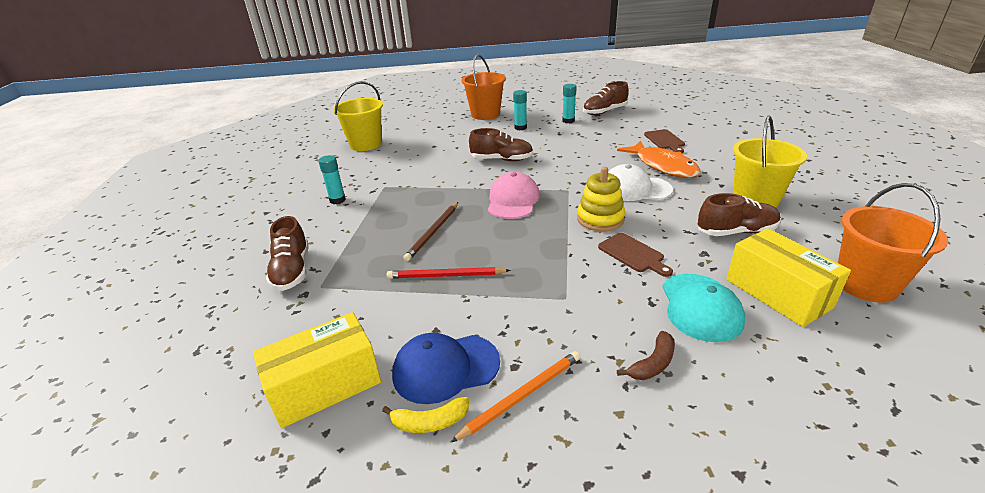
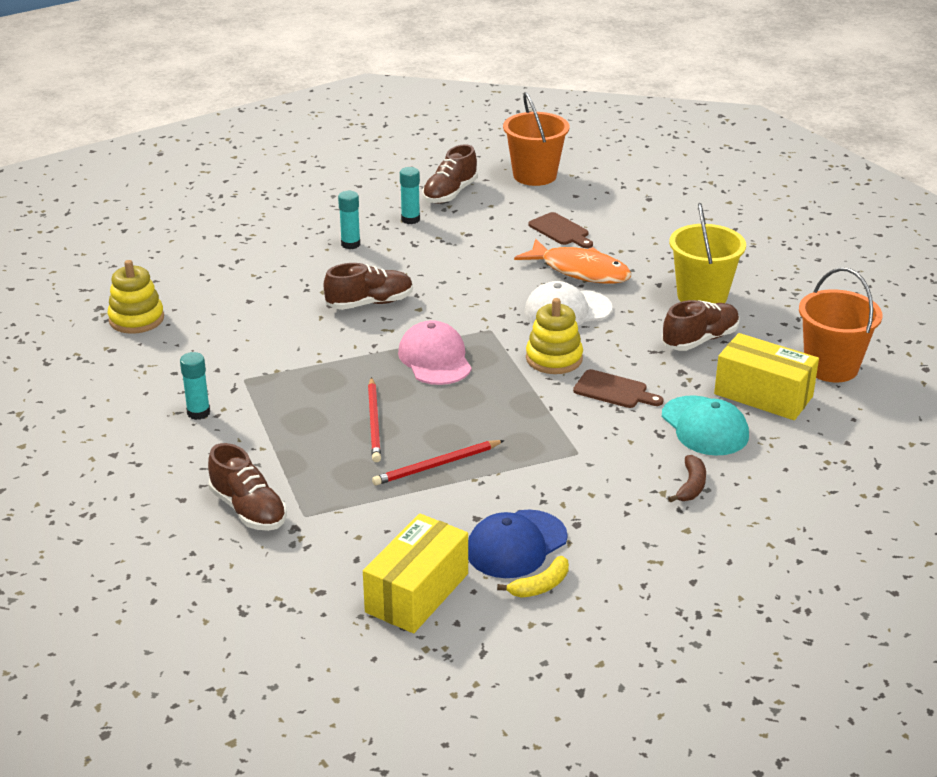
camera: 30 degrees left, 0 degrees up
(366, 144) = (136, 319): yellow bucket -> yellow stacking toy
(433, 232) = (374, 422): brown pencil -> red pencil
(485, 114) = (275, 229): orange bucket -> orange bucket (534, 175)
(522, 396) = (601, 543): orange pencil -> none

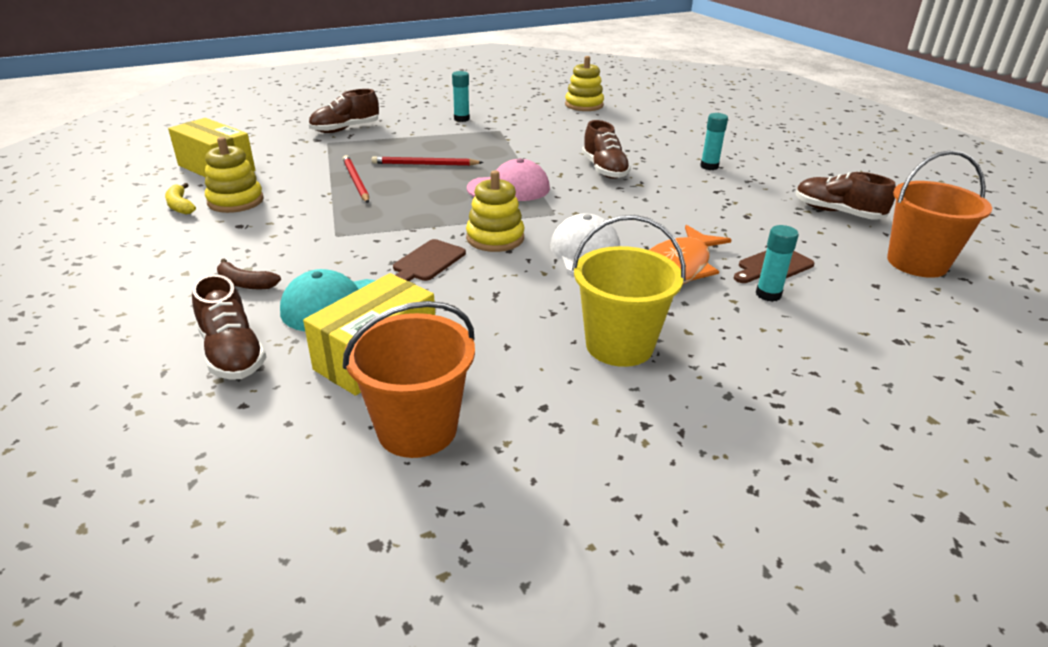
camera: 95 degrees right, 0 degrees up
(410, 219) = (768, 191): turquoise glue stick -> turquoise glue stick (768, 294)
(516, 544) = (235, 201): blue cap -> yellow stacking toy
(700, 340) = (512, 328): brown shoe -> brown shoe (232, 353)

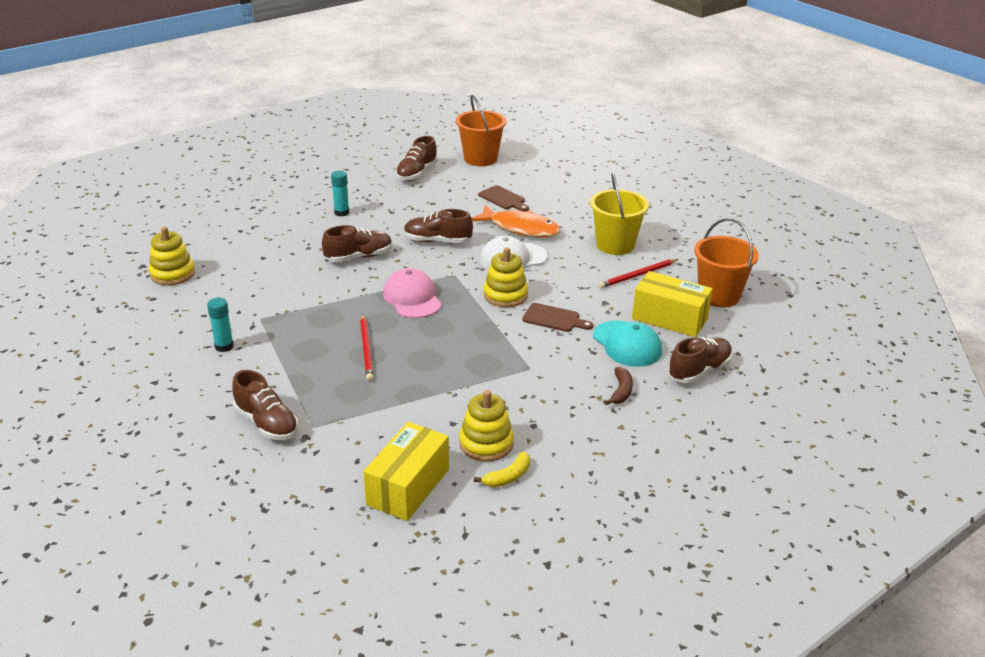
camera: 100 degrees left, 0 degrees up
(356, 181) = (418, 382): red pencil -> red pencil (637, 275)
(639, 211) = (437, 241): none -> brown shoe
(768, 294) = (538, 202): turquoise glue stick -> none

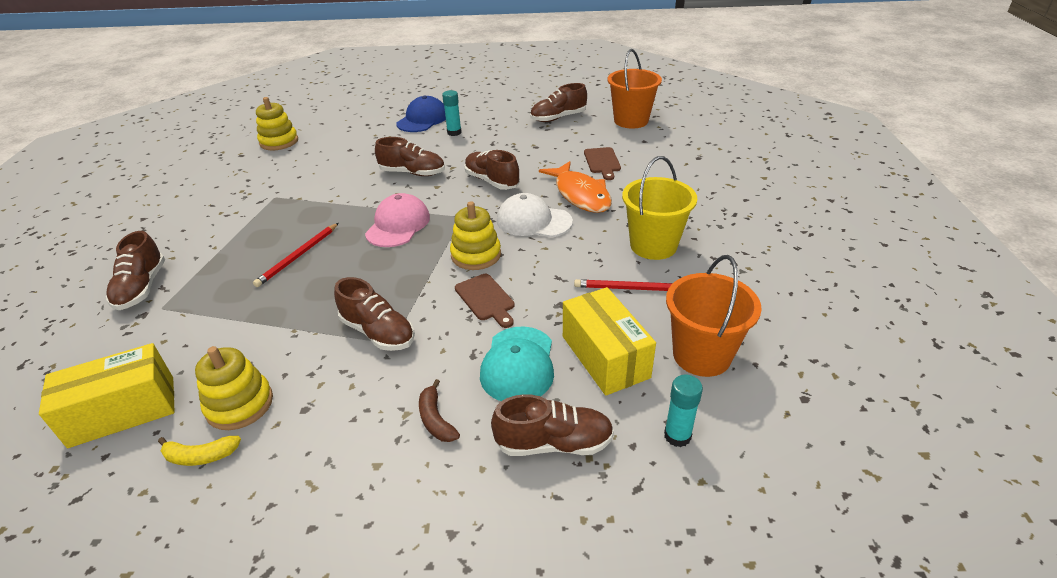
camera: 40 degrees right, 5 degrees up
(224, 346) = (220, 209): turquoise glue stick -> turquoise glue stick (677, 436)
(291, 210) = (422, 119): none -> blue cap
(512, 367) = (378, 332): none -> brown shoe
(621, 391) = (436, 419): brown banana -> brown banana turned 105 degrees clockwise

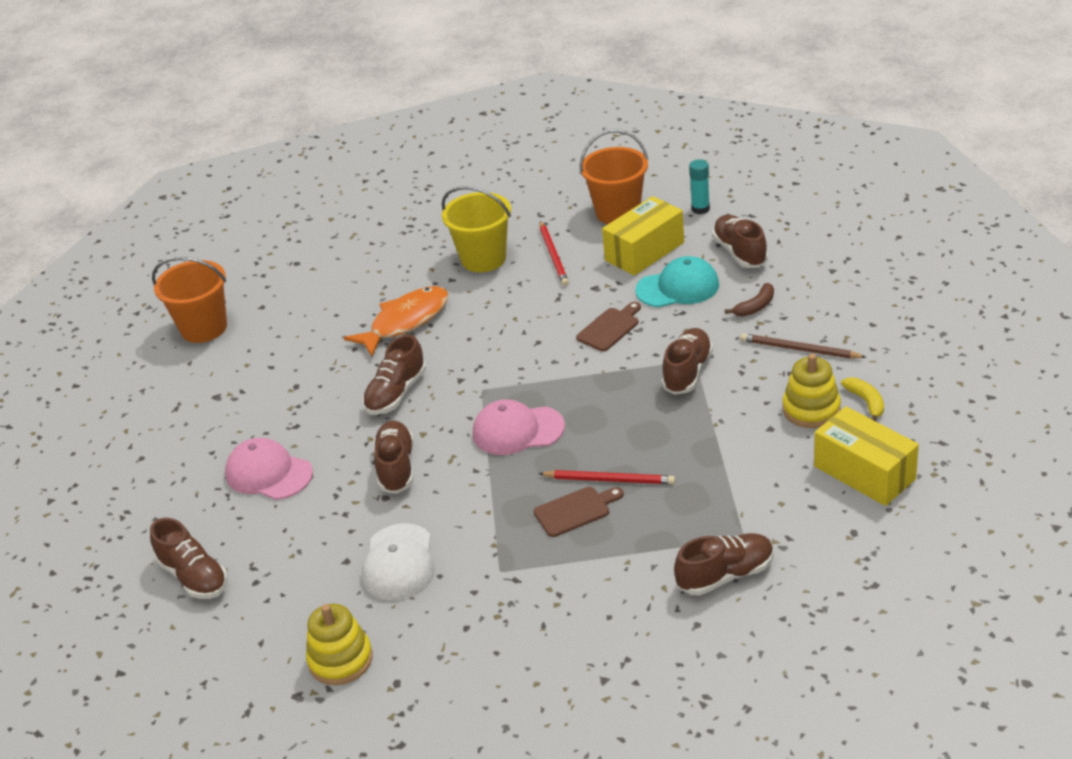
camera: 105 degrees left, 0 degrees up
(332, 431) = (799, 349): none -> brown pencil
(422, 119) = (229, 524): blue cap -> none
(454, 132) = (268, 473): turquoise glue stick -> pink cap
(476, 255) = (547, 356): yellow stacking toy -> none
(533, 221) = (470, 338): white cap -> white cap (399, 563)
(558, 118) = (204, 390): brown shoe -> brown shoe (194, 576)
(602, 162) = (325, 324): brown cutting board -> brown cutting board (575, 510)

